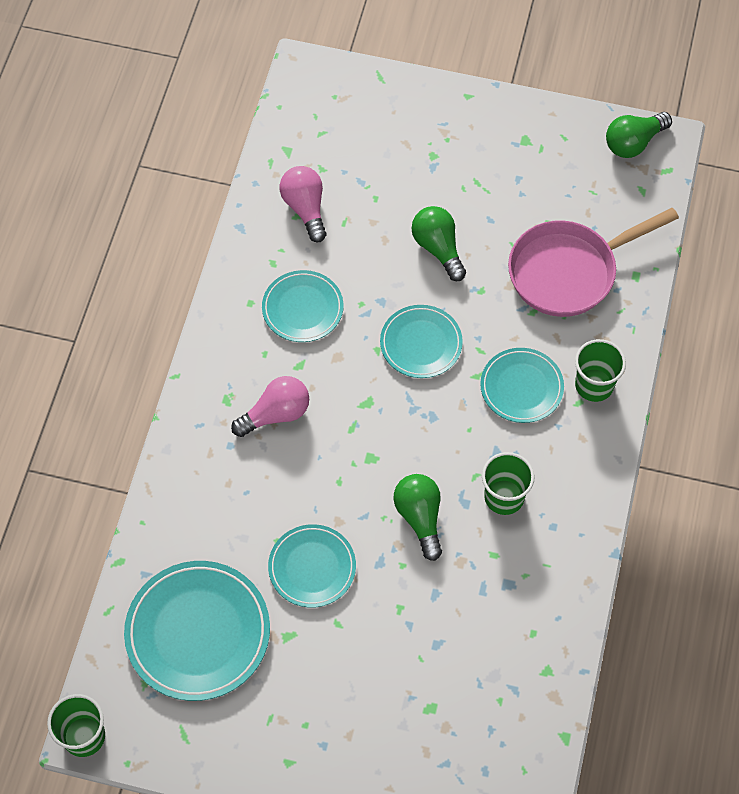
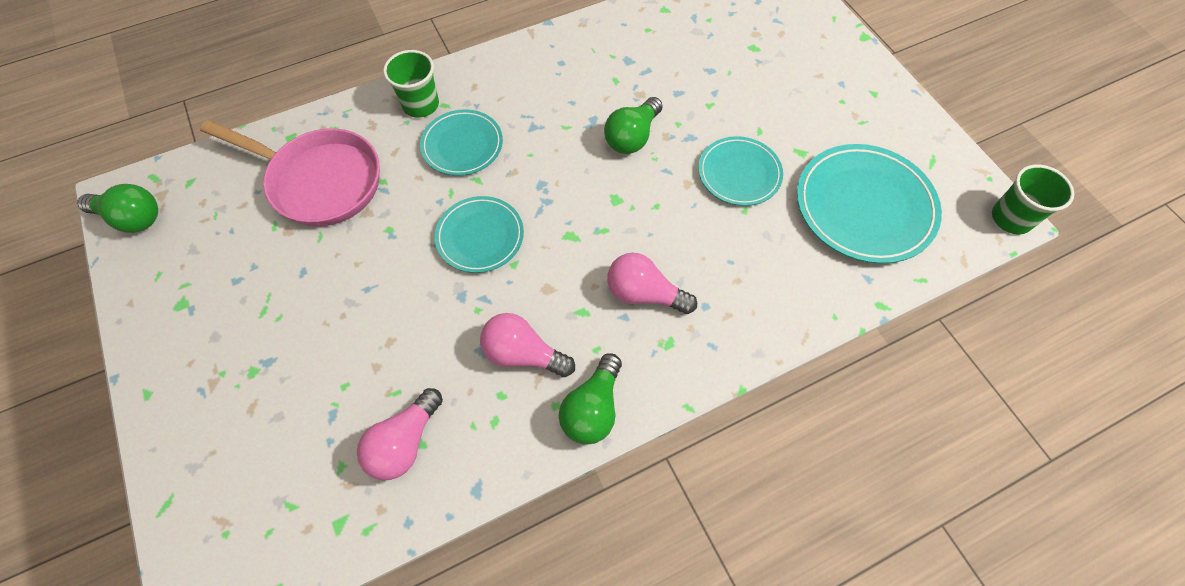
camera: 130 degrees left, 0 degrees up
(302, 309) = (523, 354): turquoise plate -> pink light bulb
(438, 248) = (367, 291): green light bulb -> green light bulb (592, 409)
(504, 497) = (566, 100): green cup -> none

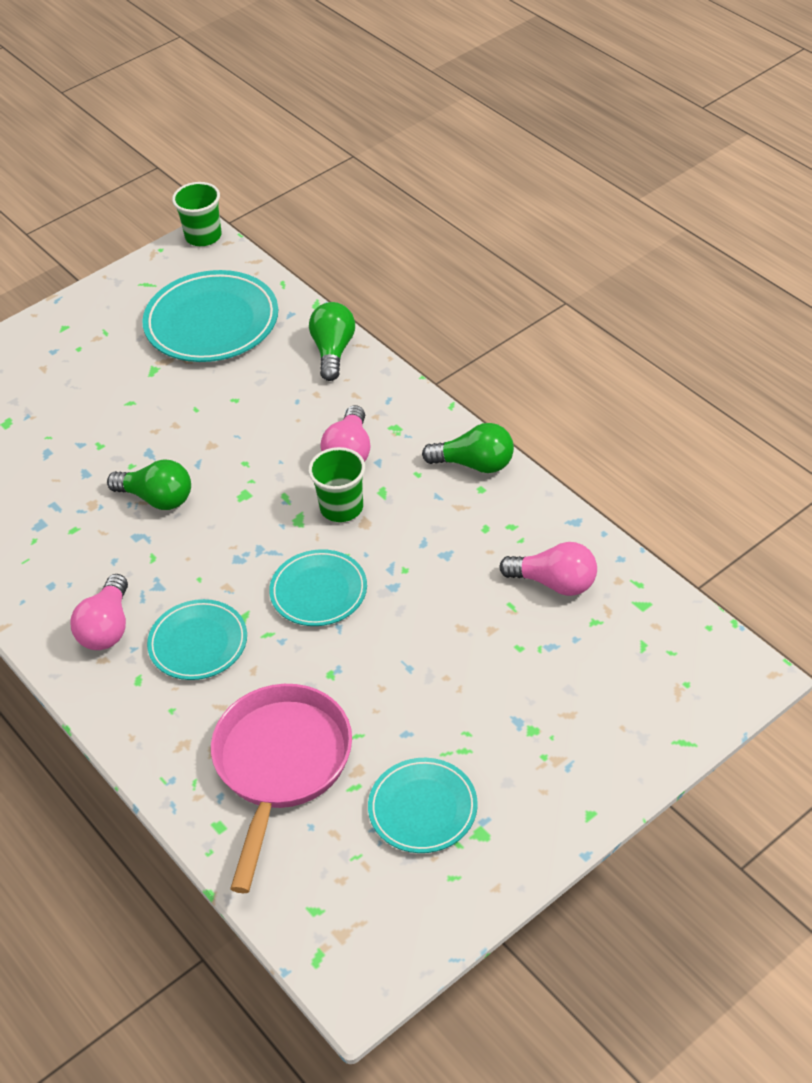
camera: 100 degrees left, 15 degrees down
(132, 218) = (384, 948): green light bulb -> green light bulb (333, 351)
(421, 105) = (141, 704): green cup -> green cup (341, 507)
(523, 354) = (439, 523): pink light bulb -> pink light bulb (107, 627)
(739, 174) = (190, 409): turquoise plate -> turquoise plate (423, 808)

